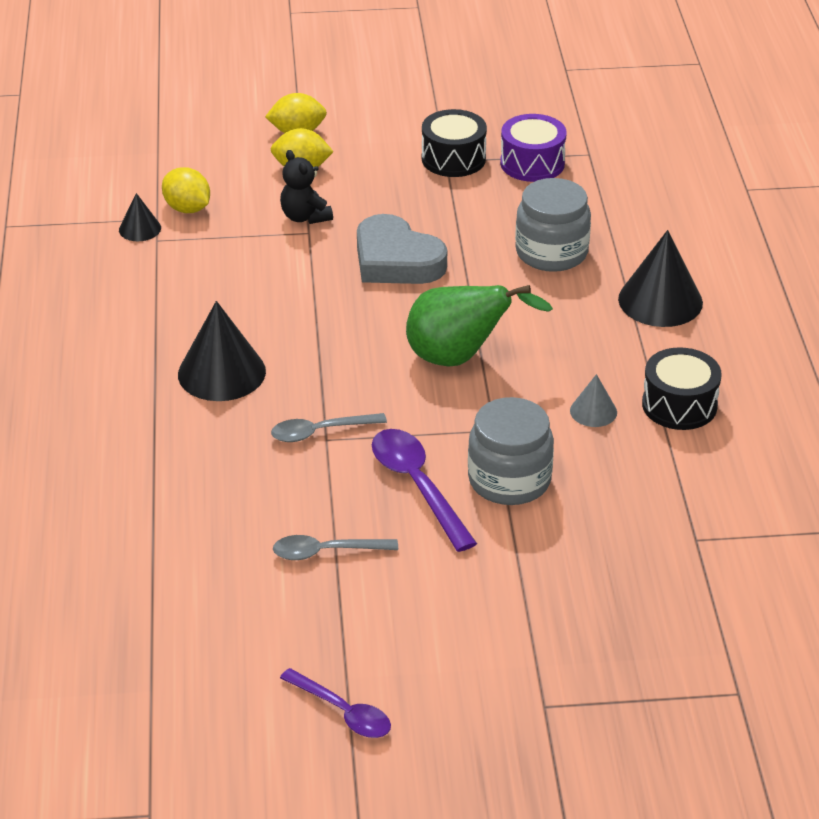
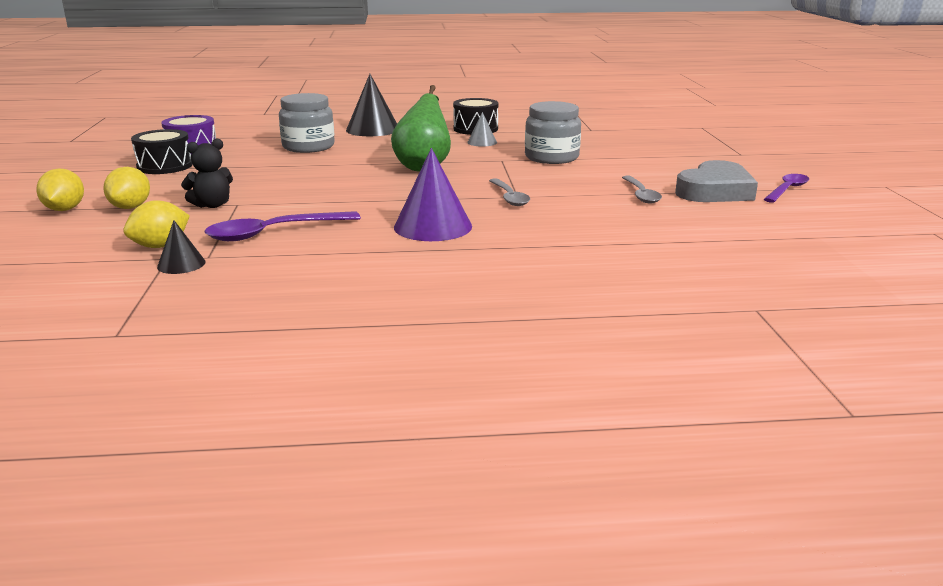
camera: 90 degrees left, 15 degrees down
(221, 372) = (433, 226): black cone -> purple cone
(396, 260) = (295, 180): grey heart -> grey heart (715, 191)
(417, 486) = (563, 175): purple spoon -> purple spoon (274, 233)

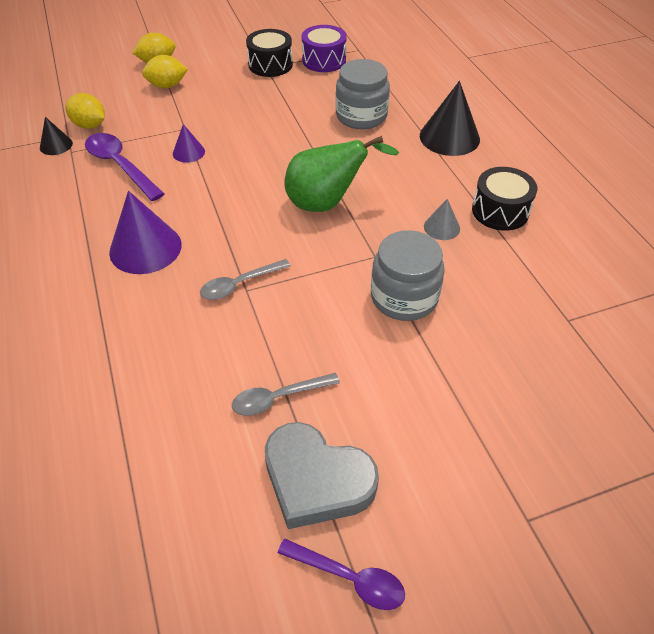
camera: 75 degrees right, 25 degrees up
(212, 205) = (179, 118): black teddy bear -> none
(286, 204) = (188, 152): none -> purple cone

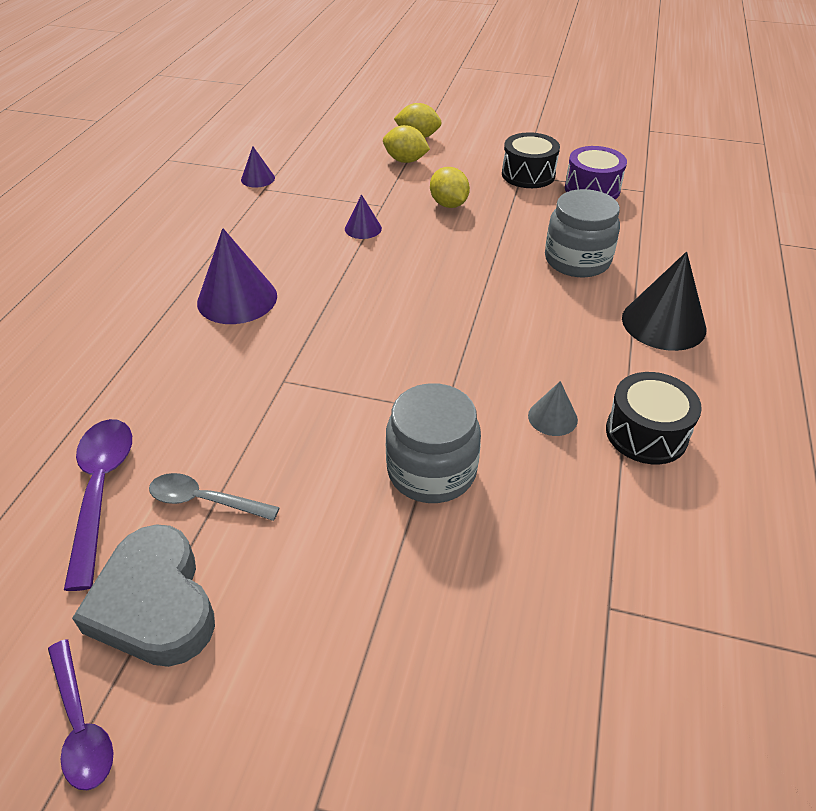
camera: 35 degrees right, 5 degrees down
(56, 145) = (258, 179): black cone -> purple cone
(90, 125) = (302, 172): yellow lemon -> yellow lemon (448, 204)
(120, 166) = (291, 217): purple spoon -> purple spoon (101, 491)
(239, 284) = (282, 372): grey spoon -> none
(326, 203) = (447, 333): green pear -> none

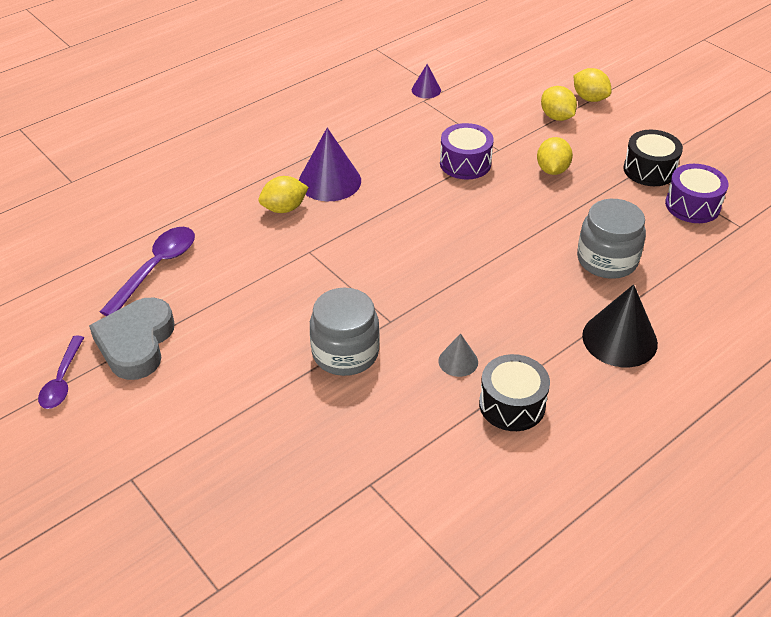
camera: 35 degrees right, 0 degrees up
(205, 501) = (203, 302): grey spoon -> none
(210, 348) = (284, 208): none -> yellow lemon
(363, 228) = (465, 163): purple cone -> purple drum

